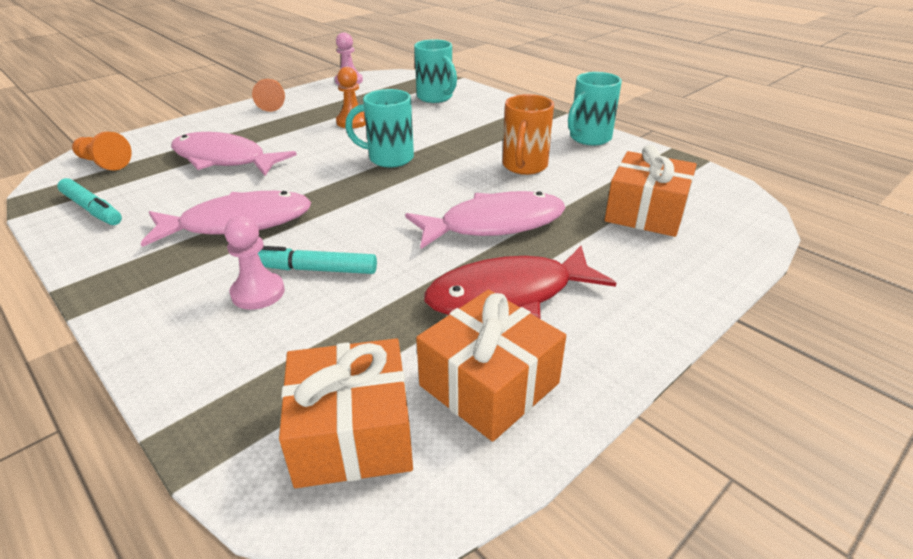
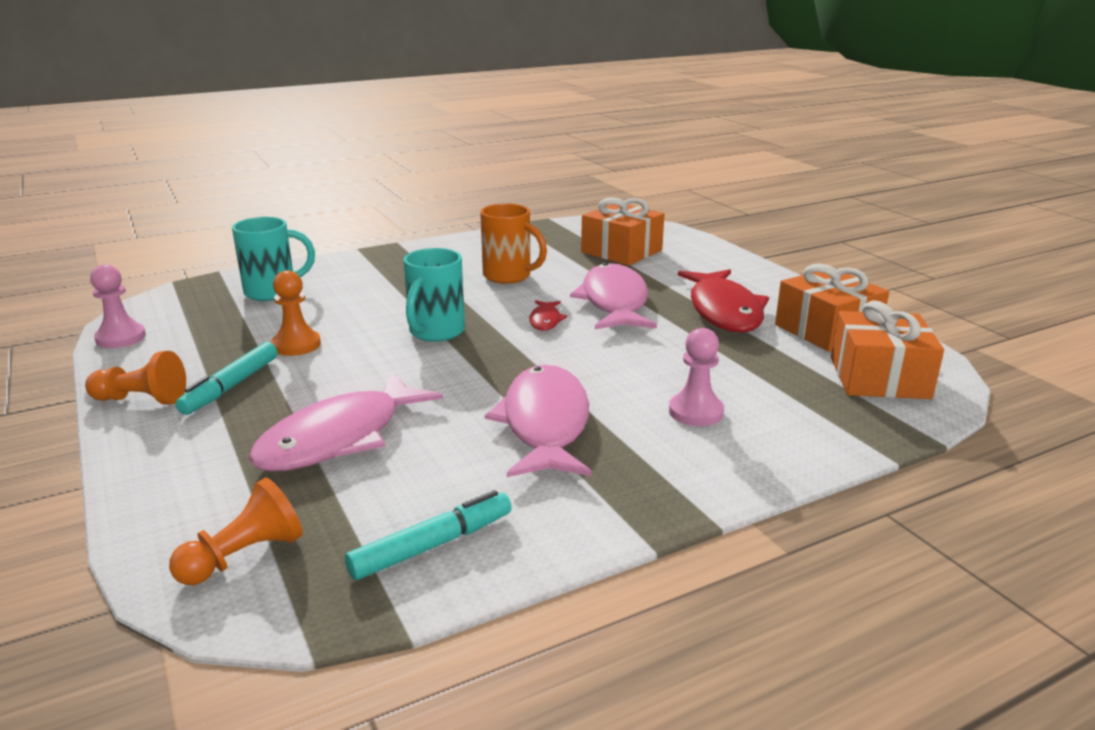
camera: 75 degrees left, 10 degrees down
(315, 269) = (662, 383): turquoise marker -> turquoise marker (231, 386)
(431, 197) = (545, 320): none -> red fish
(589, 138) = (469, 244): turquoise mug -> none

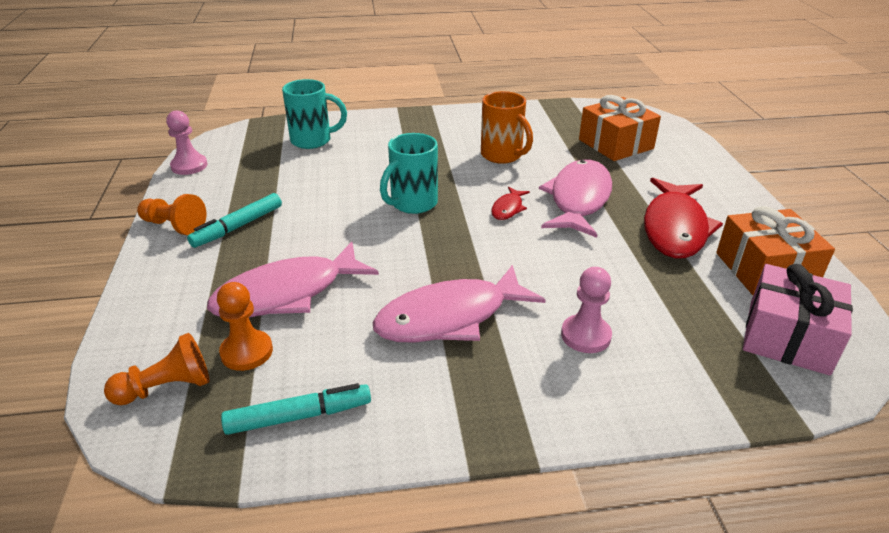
camera: 20 degrees right, 10 degrees up
(296, 345) = (303, 196): orange pawn -> orange pawn (247, 352)
(545, 424) = (449, 317): pink fish -> pink fish turned 135 degrees counterclockwise
(879, 377) = (788, 337): orange gift -> pink gift

